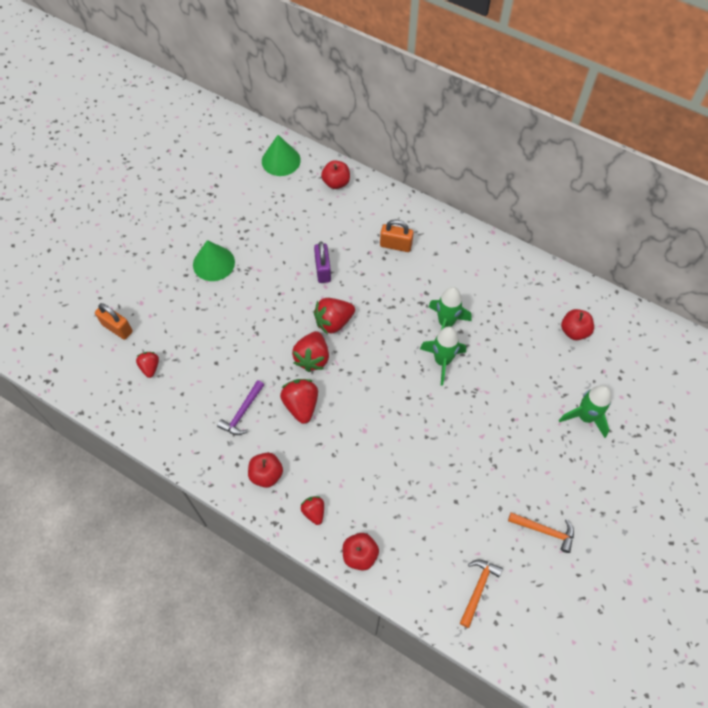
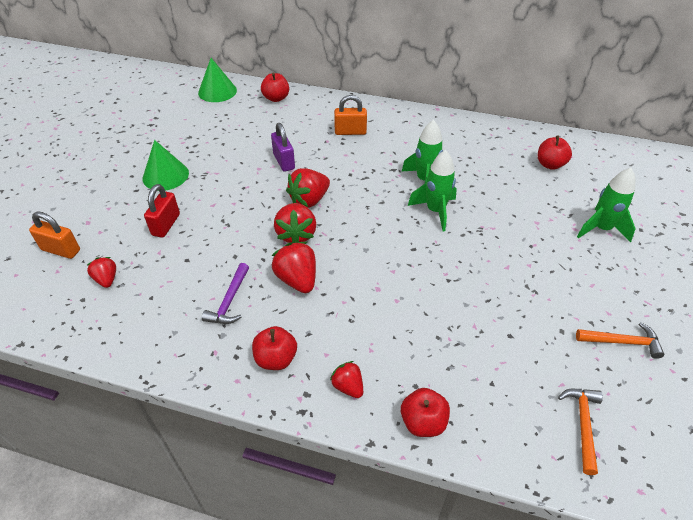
camera: 15 degrees left, 15 degrees down
(205, 321) = (166, 225): none -> red padlock

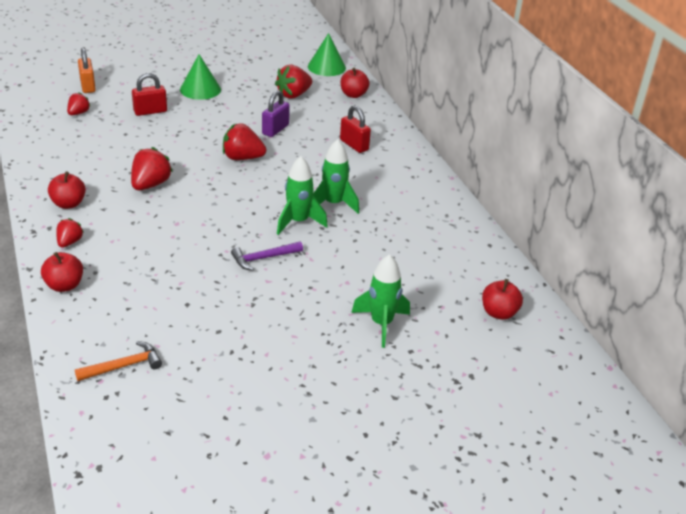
camera: 50 degrees right, 10 degrees down
(230, 301) = (103, 165): purple hammer -> purple hammer (264, 258)
(296, 234) = (197, 167): red strawberry -> red strawberry (293, 95)
(350, 132) = (354, 145): orange padlock -> red padlock
(550, 164) = (447, 268): red apple -> red apple (499, 313)
(622, 342) = (236, 369): orange hammer -> none

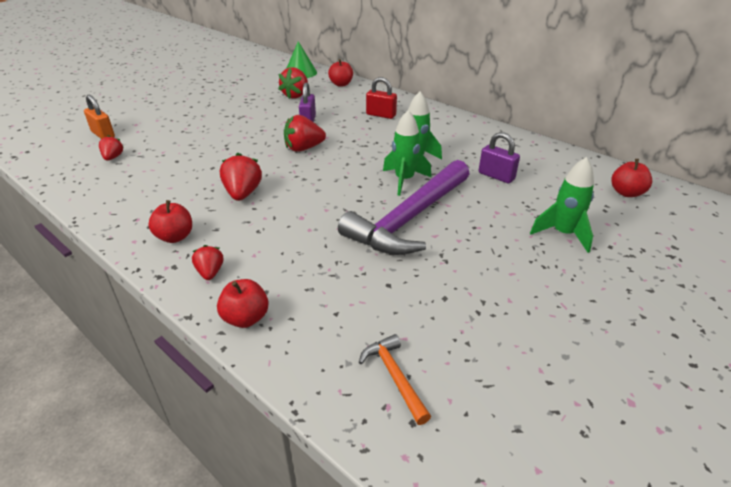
camera: 25 degrees left, 0 degrees up
(123, 366) = (394, 377): orange hammer -> orange hammer turned 60 degrees counterclockwise
(150, 111) = (184, 138): red padlock -> none
(200, 89) = (213, 111): green cone -> none
(264, 258) = (410, 218): purple hammer -> purple hammer, size x2.34
(390, 249) = (496, 176): none -> purple padlock

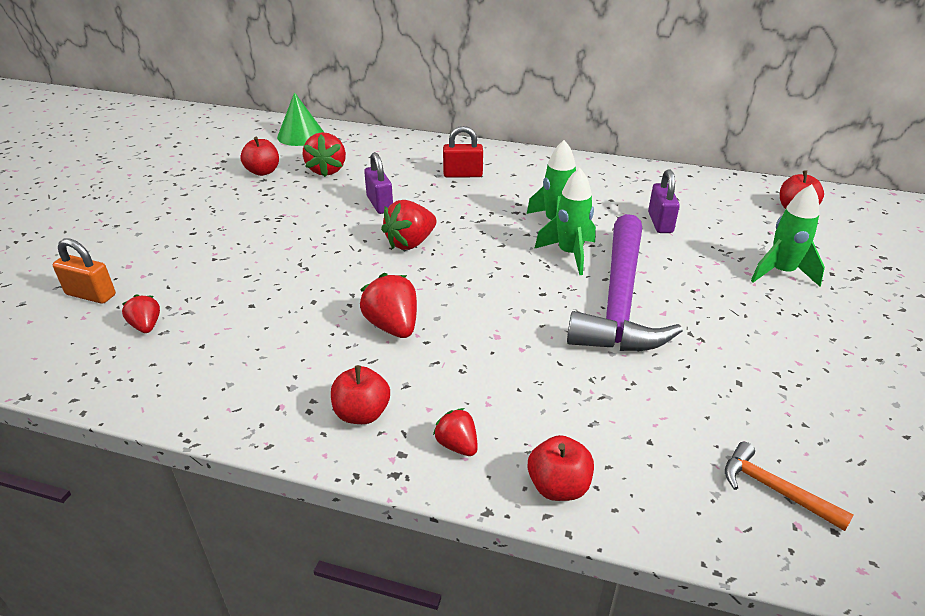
camera: 25 degrees left, 0 degrees up
(341, 84) = (372, 142): red apple -> red apple (263, 171)
(496, 176) = (660, 222): purple padlock -> purple padlock turned 75 degrees clockwise

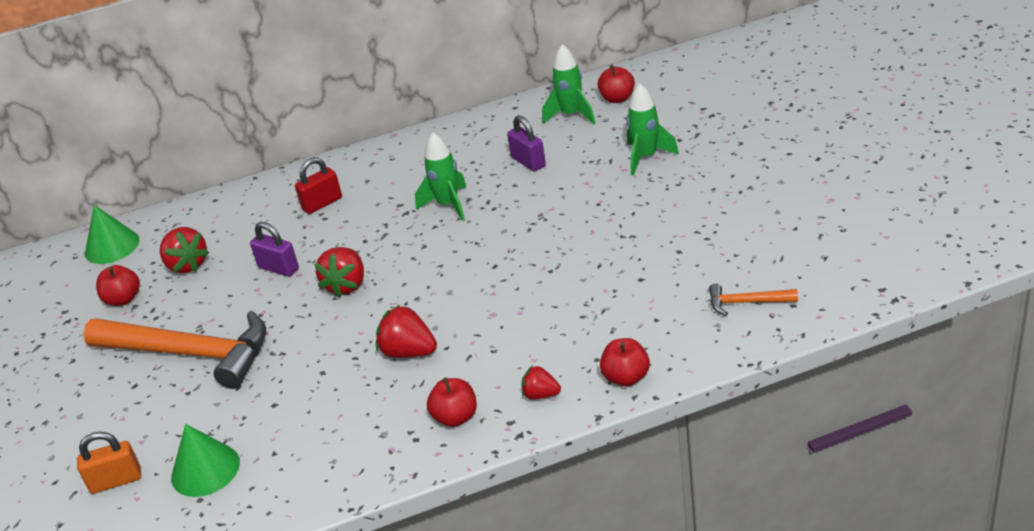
camera: 30 degrees left, 0 degrees up
(146, 326) = (205, 469): red strawberry -> green cone
(251, 231) = (189, 353): none -> orange hammer
(569, 254) = (484, 225): green rocket -> green rocket (571, 115)
(620, 300) = (554, 239): purple hammer -> none

